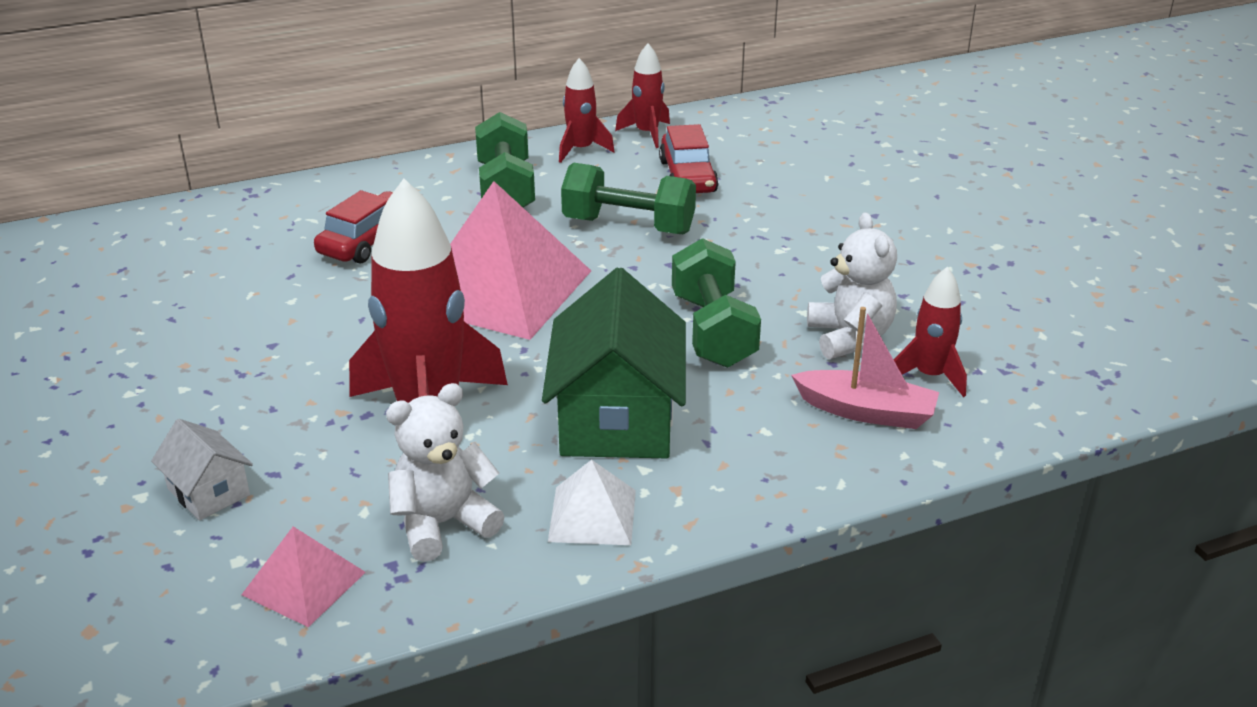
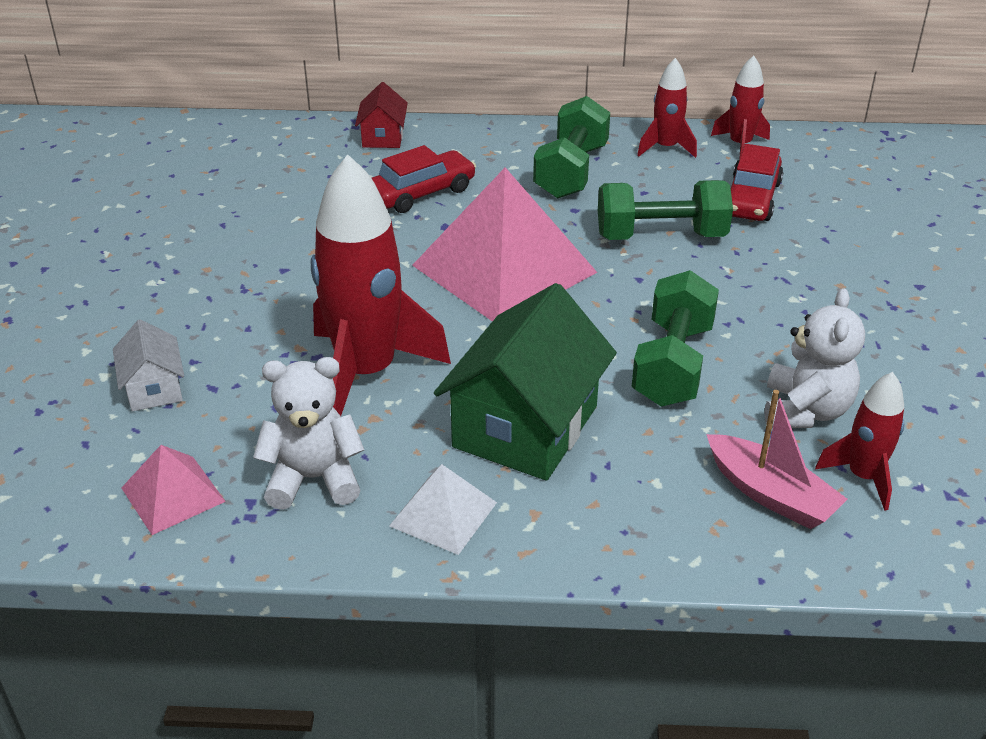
camera: 25 degrees right, 5 degrees up
(291, 198) = (383, 137): none -> red house
(628, 226) = (661, 236): green dumbbell -> green dumbbell turned 45 degrees counterclockwise

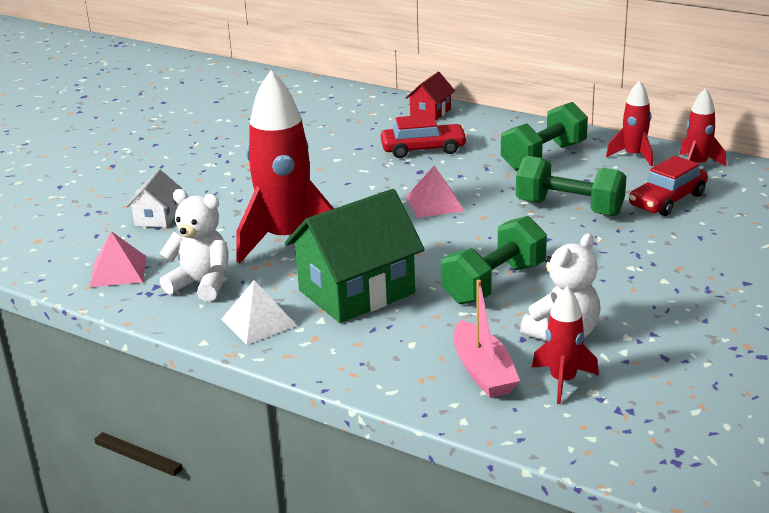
camera: 30 degrees right, 10 degrees down
(504, 268) = (435, 203): pink pyramid -> pink pyramid, size x0.47

